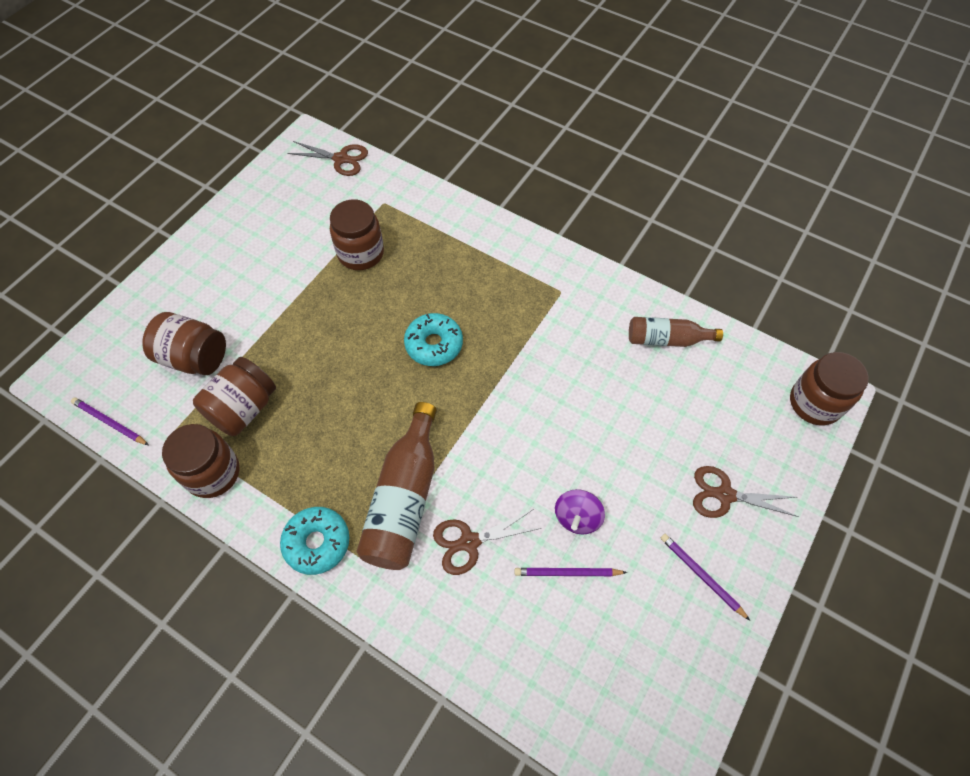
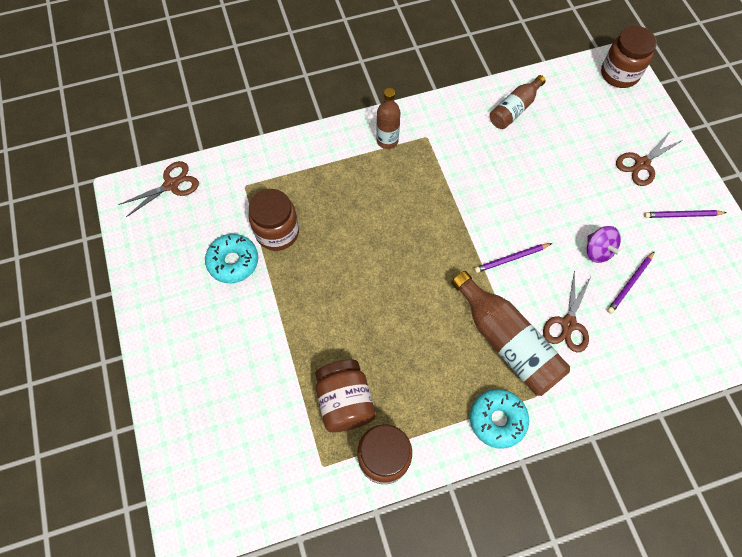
camera: 50 degrees left, 5 degrees up
(110, 423) = (272, 511): purple pencil -> purple pencil (511, 259)
(194, 357) = (266, 409): brown jar -> none
(434, 344) = (401, 240): turquoise donut -> turquoise donut (233, 262)
(526, 266) = (387, 140): none -> brown bottle

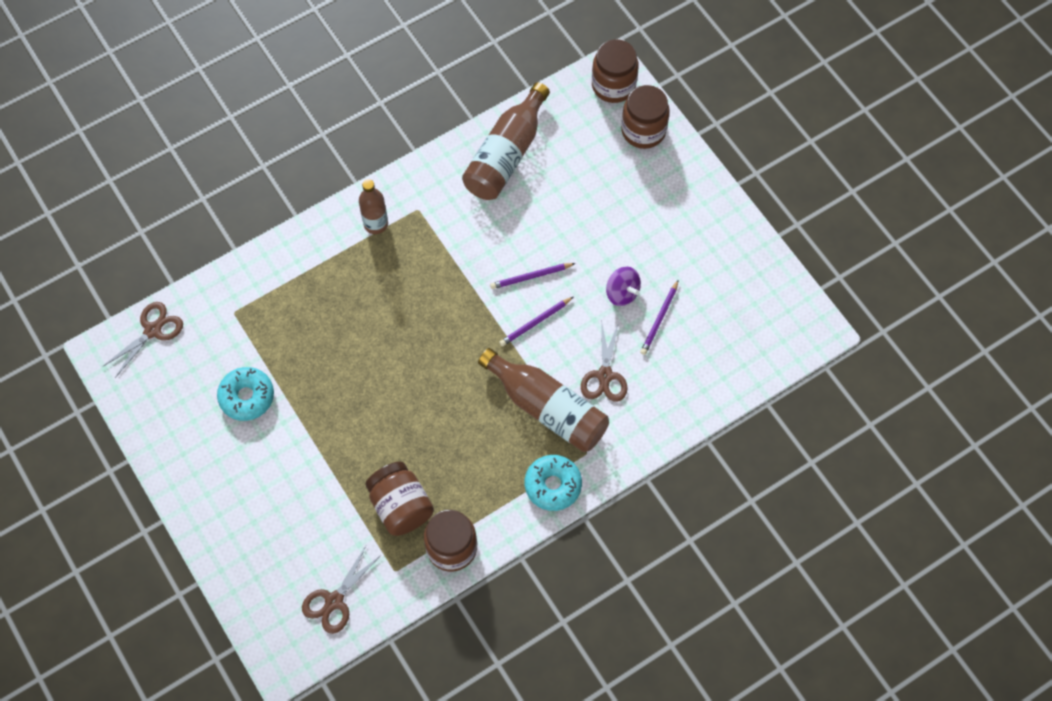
camera: 15 degrees left, 0 degrees up
(277, 232) = (284, 354): brown jar -> brown jar (643, 131)
(514, 109) = (506, 154): brown bottle -> brown bottle, size x1.65
(642, 164) = (653, 186): brown scissors -> brown scissors (334, 601)
(682, 215) = (702, 234): purple pencil -> purple pencil (531, 277)

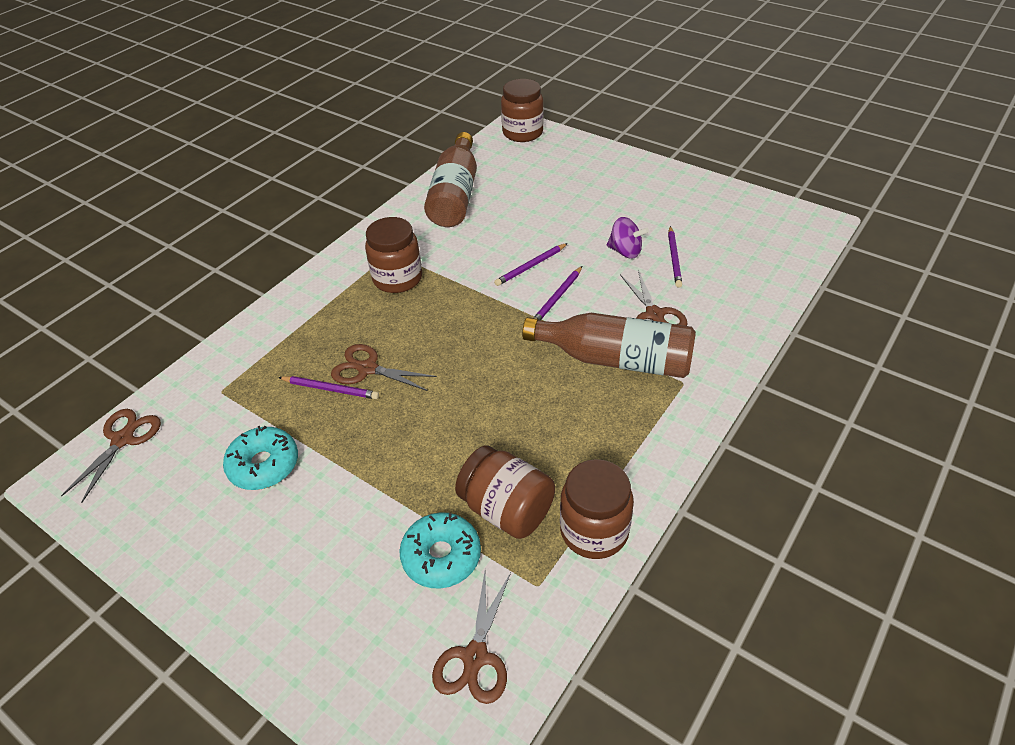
camera: 20 degrees left, 20 degrees down
(316, 345) = (330, 389): none -> purple pencil
(351, 336) = (367, 369): none -> brown scissors
(376, 224) = (352, 275): brown bottle -> none
(553, 485) = (668, 424): turquoise donut -> turquoise donut (441, 556)
(643, 131) = (567, 150): brown jar -> brown jar (397, 278)

